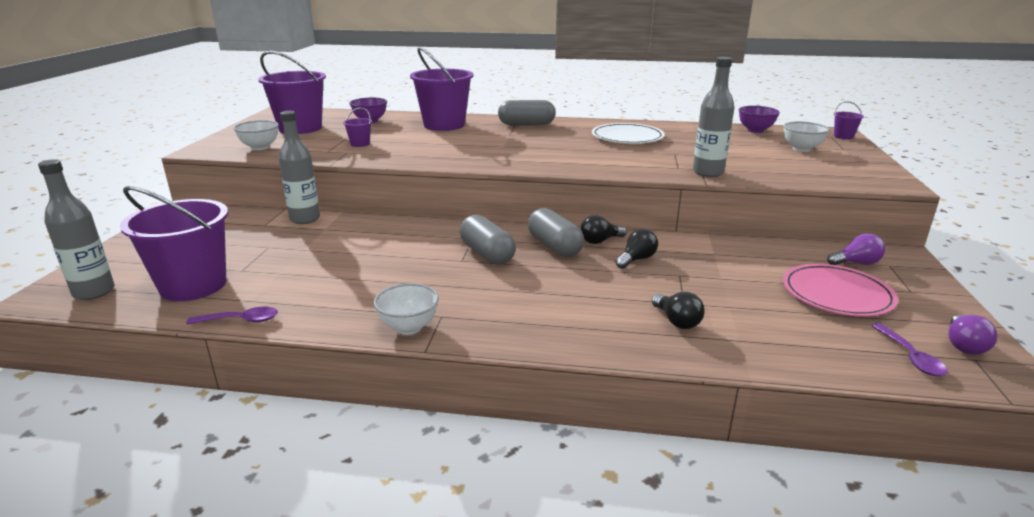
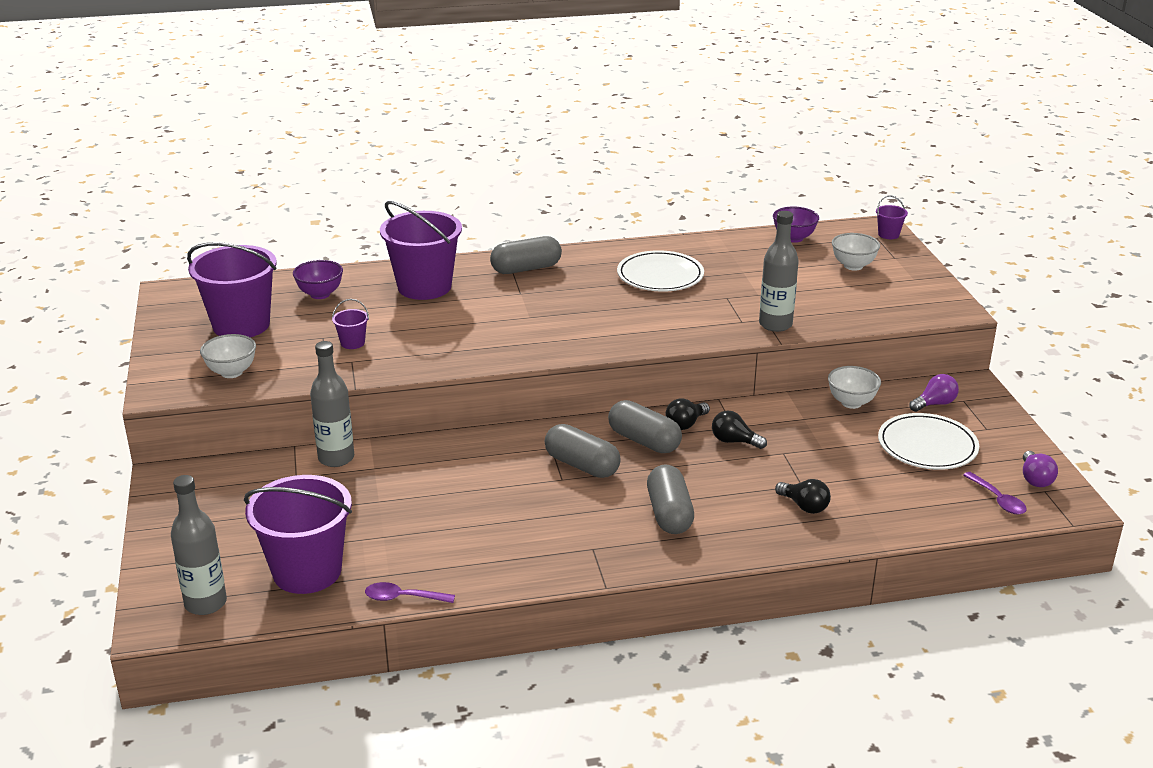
camera: 20 degrees left, 5 degrees up
(240, 320) = (403, 598): purple spoon -> purple spoon turned 150 degrees counterclockwise
(409, 327) = (572, 567): white bowl -> white bowl (851, 403)
(535, 302) = (669, 514): none -> grey capsule
(636, 259) = (734, 441): black light bulb -> black light bulb turned 90 degrees counterclockwise
(837, 294) = (927, 446): pink plate -> white plate

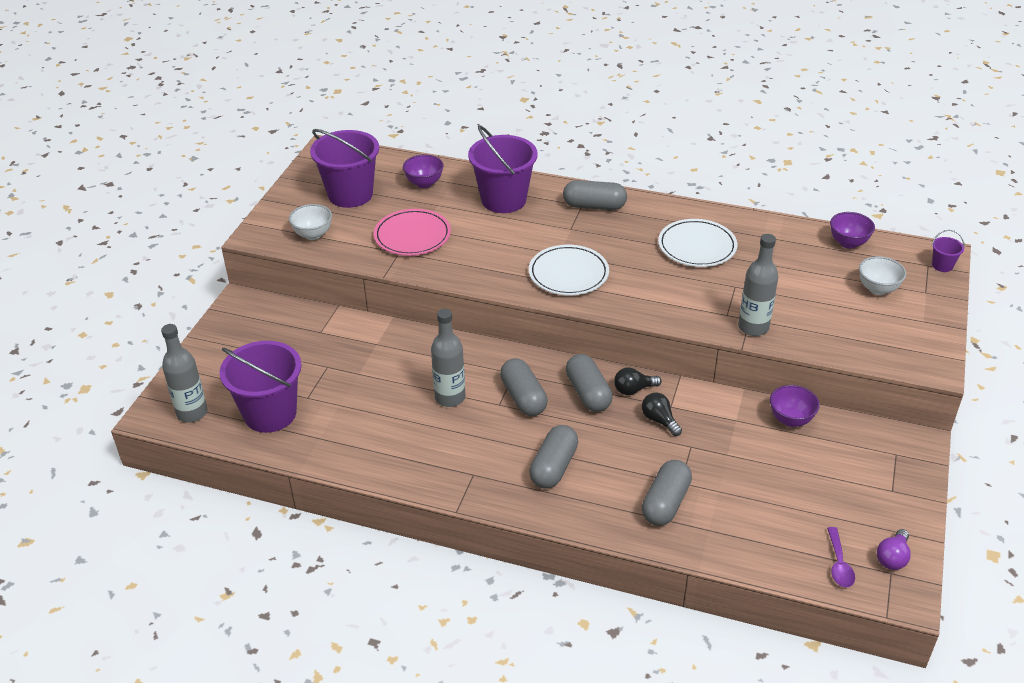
camera: 30 degrees right, 10 degrees up
(336, 458) = (357, 326): grey bottle -> grey bottle (450, 398)
(352, 343) = (412, 236): purple bucket -> pink plate
(403, 598) = (314, 461): purple spoon -> none
(804, 506) = (665, 503): black light bulb -> grey capsule
(851, 403) = (790, 420): white bowl -> purple bowl
(927, 446) = (821, 487): white plate -> white plate (568, 273)
(934, 404) = (865, 448): purple light bulb -> none

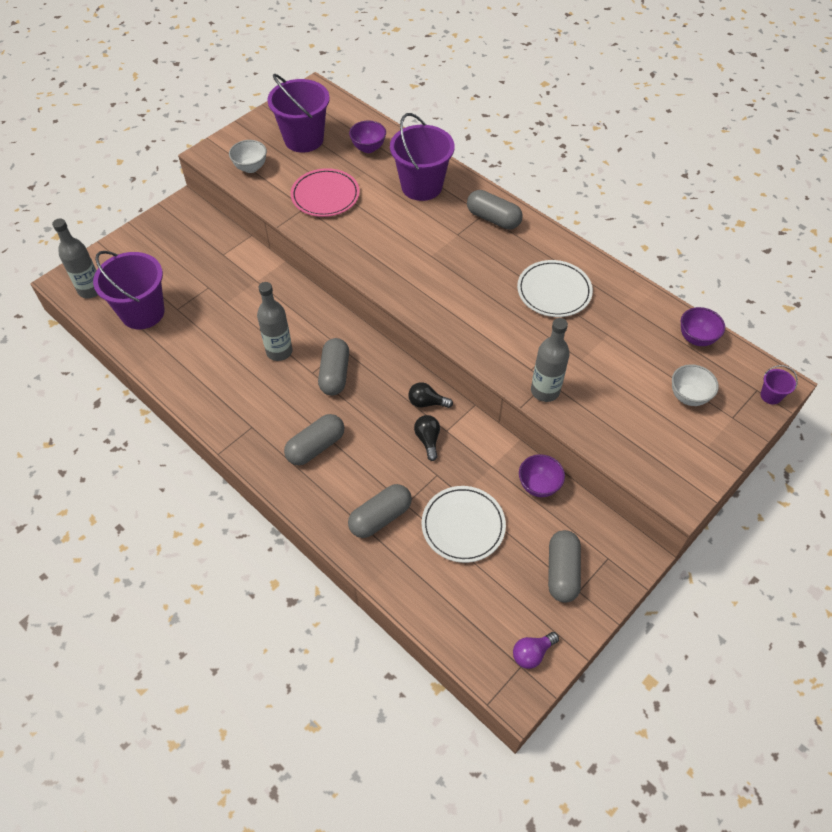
camera: 25 degrees right, 15 degrees up
(568, 273) = (425, 278): white plate -> white plate (463, 525)
(588, 393) = (388, 391): grey capsule -> grey capsule (562, 572)
(839, 564) = (482, 637): purple spoon -> none

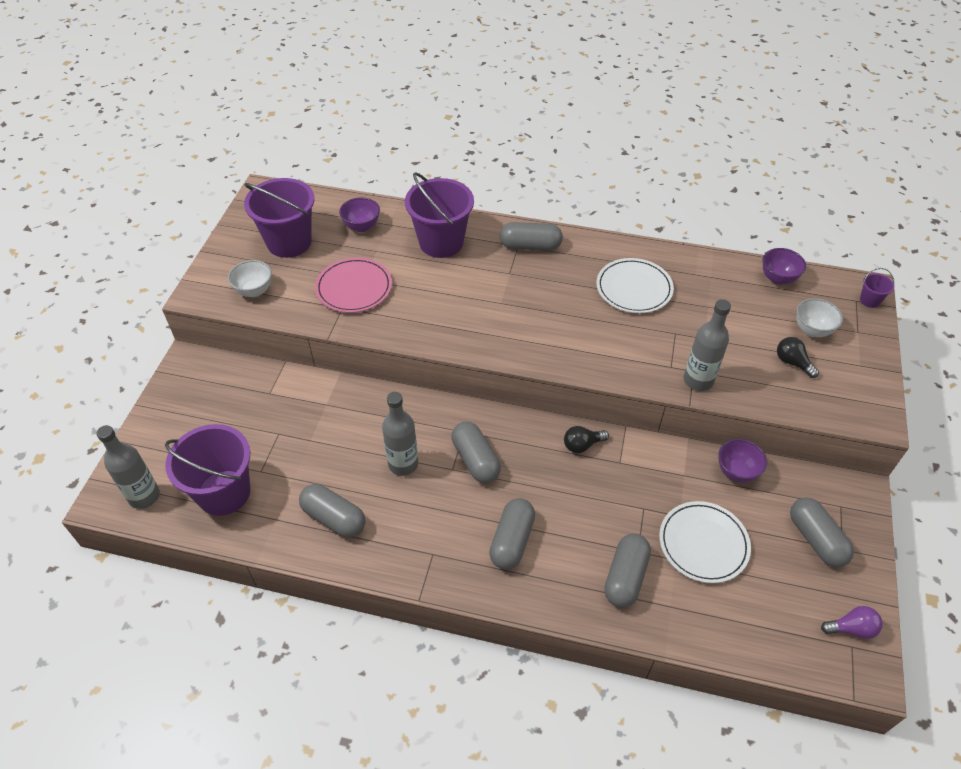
camera: 30 degrees left, 5 degrees down
(202, 366) = (334, 518): none -> grey capsule
(428, 440) = (610, 479): black light bulb -> black light bulb (792, 362)
(532, 653) = (851, 628): purple light bulb -> purple light bulb turned 120 degrees counterclockwise

